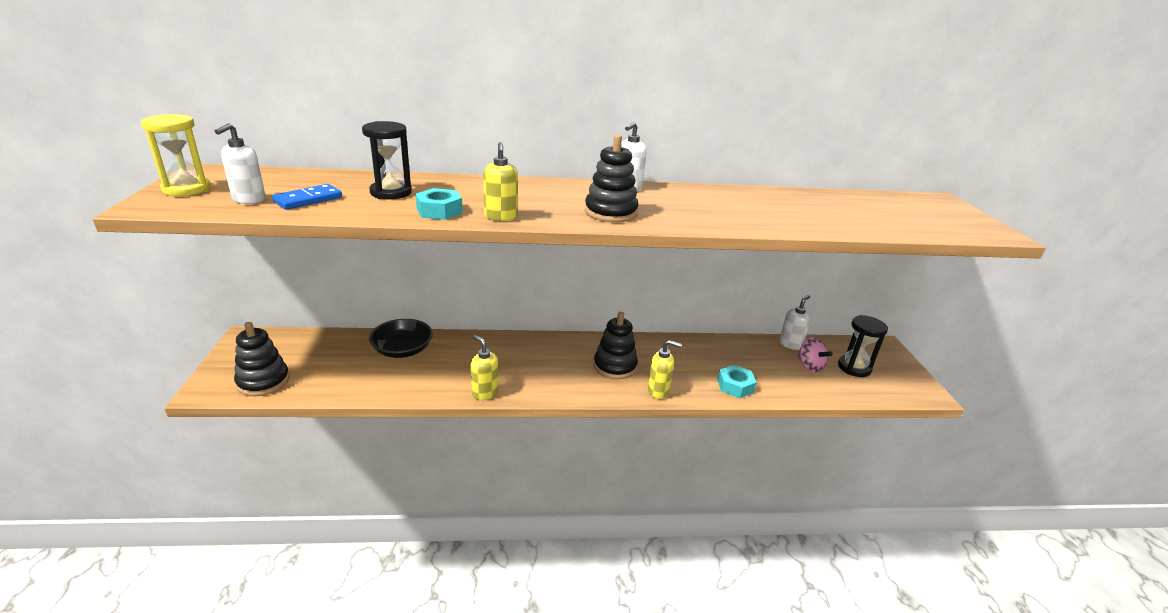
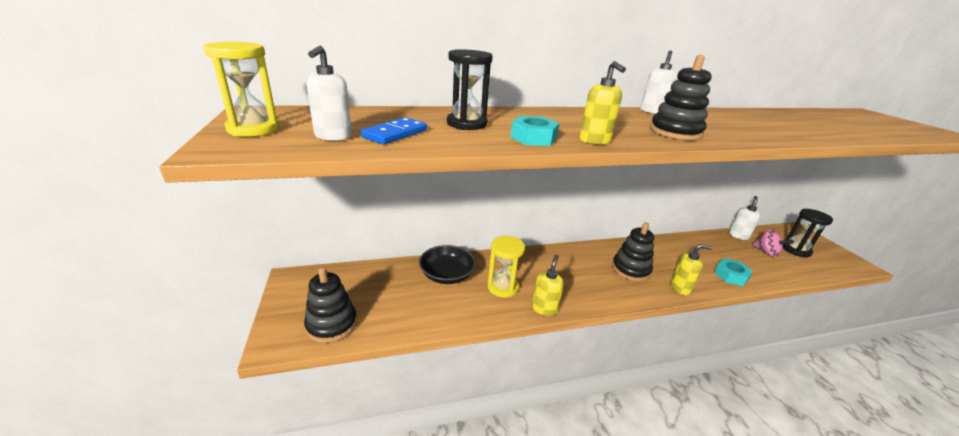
camera: 10 degrees left, 0 degrees up
(454, 368) = (502, 287): none -> yellow hourglass
(484, 393) = (544, 308): yellow soap dispenser -> yellow soap dispenser turned 75 degrees clockwise

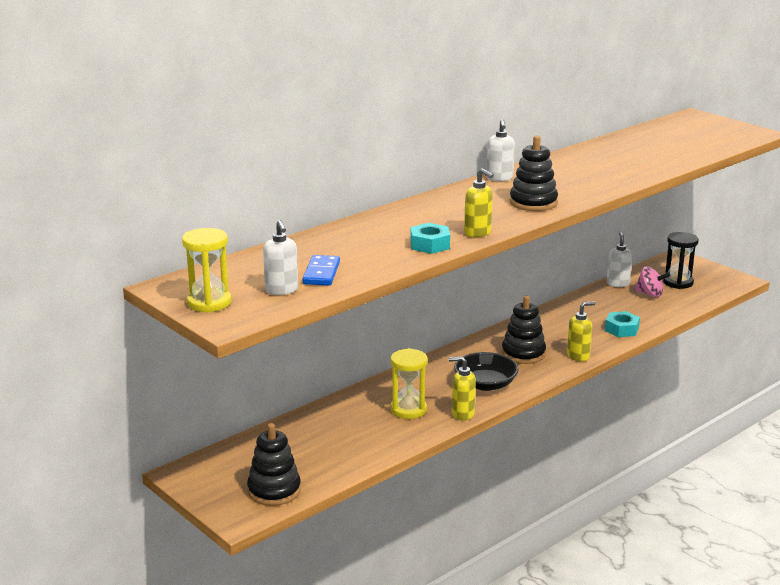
camera: 25 degrees left, 5 degrees down
(447, 275) = (341, 417): black bowl -> black bowl (485, 384)
(466, 124) = (360, 245): black hourglass -> none
(544, 308) = (462, 414): yellow soap dispenser -> yellow soap dispenser turned 75 degrees counterclockwise

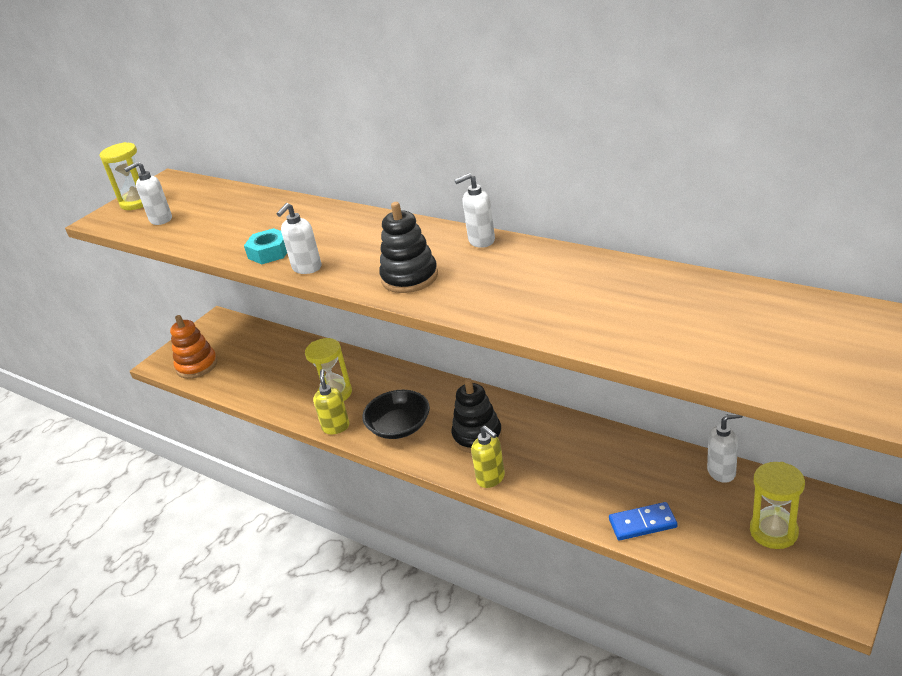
camera: 80 degrees right, 10 degrees up
(274, 490) = (197, 366): black stacking toy -> orange stacking toy
(321, 273) = (196, 224): blue domino -> blue domino (642, 523)
(478, 233) = (306, 268): yellow soap dispenser -> white soap dispenser
(621, 329) = (582, 501): turquoise nut -> none
(650, 294) = (710, 509): pink spinning top -> none
(678, 282) = (773, 531): black hourglass -> yellow hourglass

